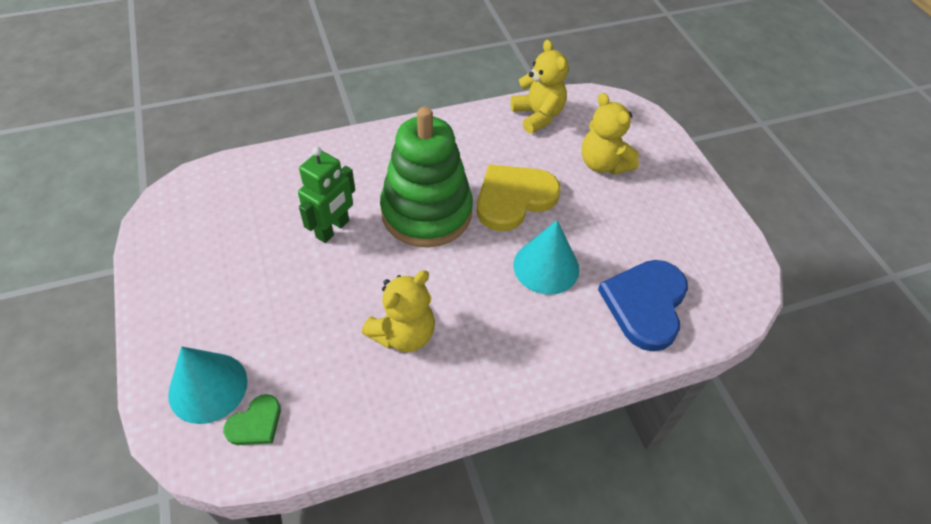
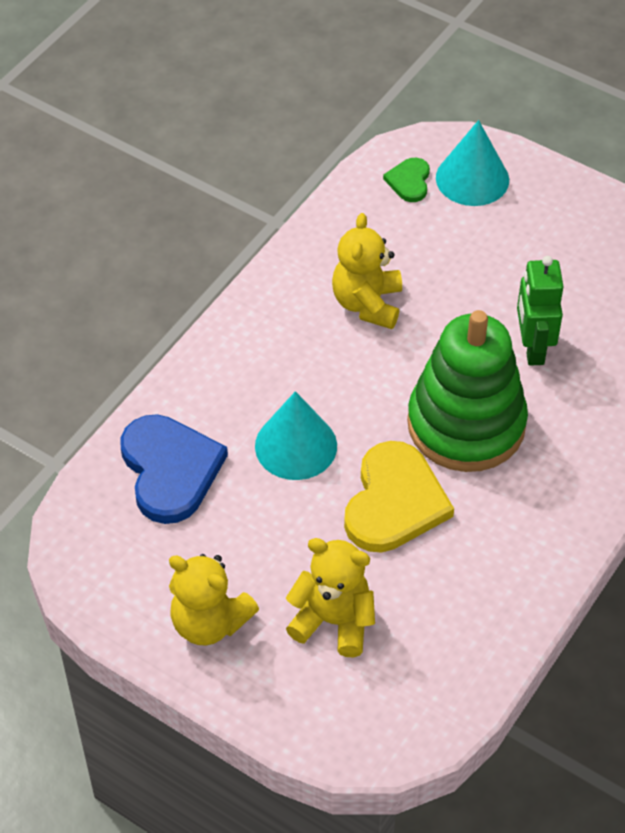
camera: 145 degrees right, 0 degrees up
(538, 116) = (471, 644): yellow teddy bear -> yellow teddy bear (209, 622)

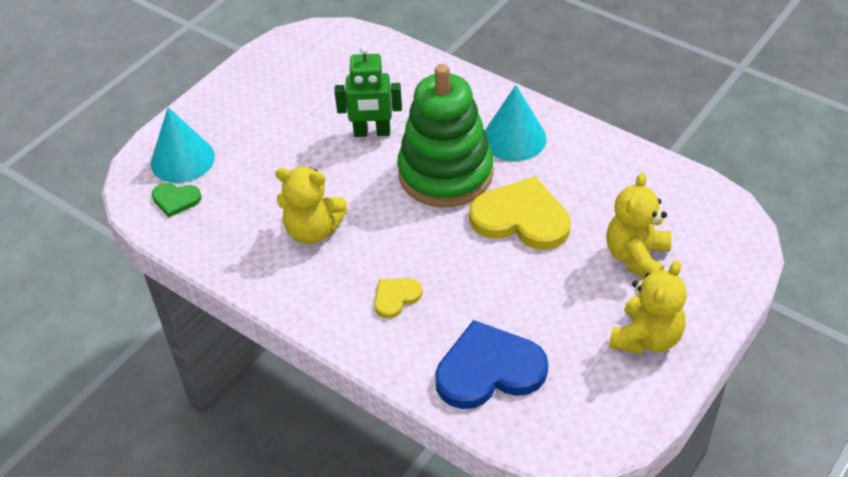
camera: 85 degrees left, 5 degrees down
(270, 384) = (396, 297): none -> yellow heart
(296, 446) = (464, 280): turquoise cone -> turquoise cone (514, 138)

